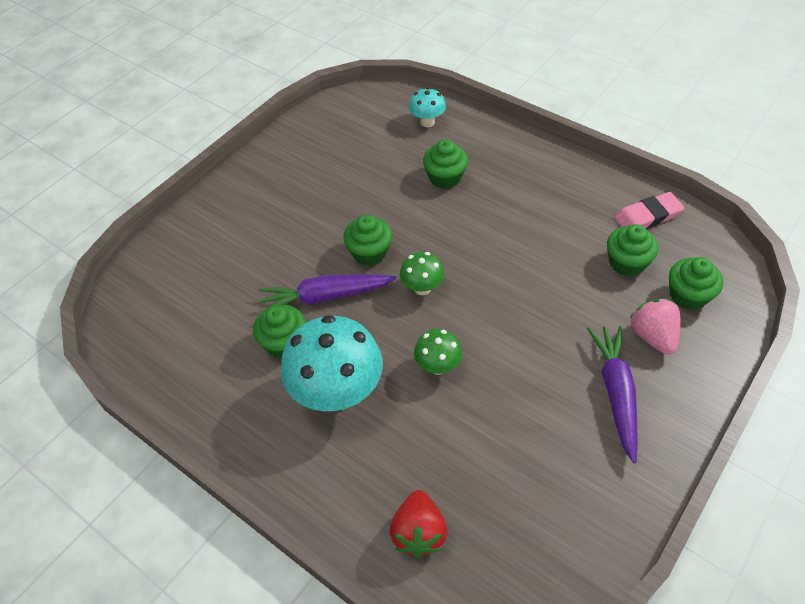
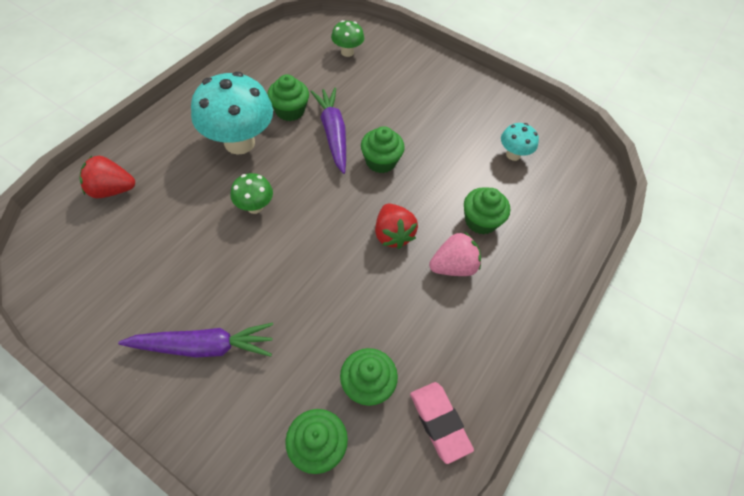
camera: 80 degrees right, 5 degrees up
(422, 288) = (339, 198): green mushroom -> green mushroom (347, 52)
(427, 122) = (561, 209): turquoise mushroom -> turquoise mushroom (513, 155)
(466, 243) = (392, 234): none -> red strawberry
(652, 336) = (266, 395): pink strawberry -> pink strawberry (453, 266)

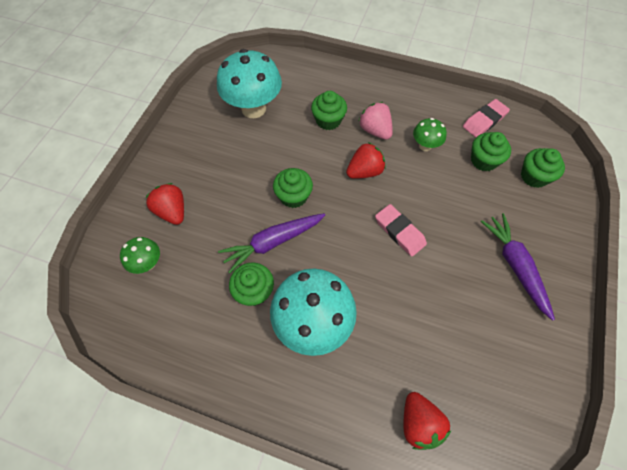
camera: 100 degrees left, 5 degrees up
(254, 207) = (381, 279): green mushroom -> green mushroom (425, 146)
(300, 242) = (399, 232): none -> pink eraser
(394, 73) = (172, 211): none -> red strawberry
(513, 155) = (253, 109): turquoise mushroom -> turquoise mushroom, size x2.01

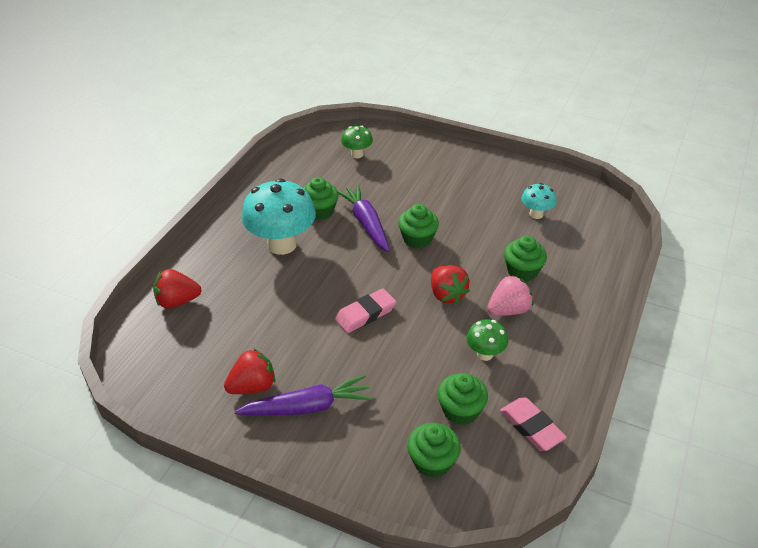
camera: 95 degrees right, 20 degrees down
(172, 211) = (407, 165): red strawberry -> red strawberry (253, 386)
(253, 109) = (536, 214): turquoise mushroom -> turquoise mushroom, size x0.50

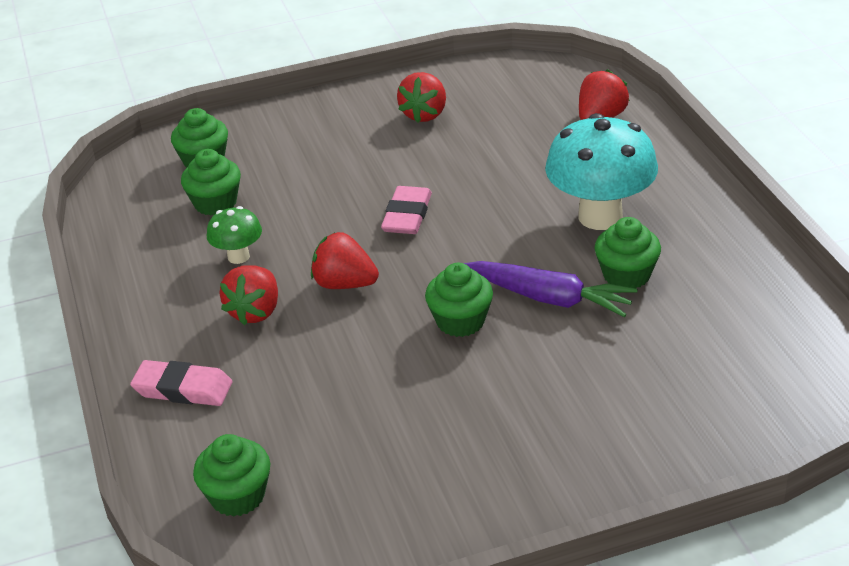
camera: 140 degrees right, 5 degrees down
(307, 407) = (357, 130): purple carrot -> none
(357, 154) = (722, 382): green mushroom -> none
(508, 310) = (255, 312): pink strawberry -> red strawberry
(522, 271) = (282, 366): green cupcake -> green cupcake (237, 496)
(531, 427) = (134, 229): pink eraser -> pink eraser (183, 389)
(536, 214) = (344, 463): turquoise mushroom -> none

